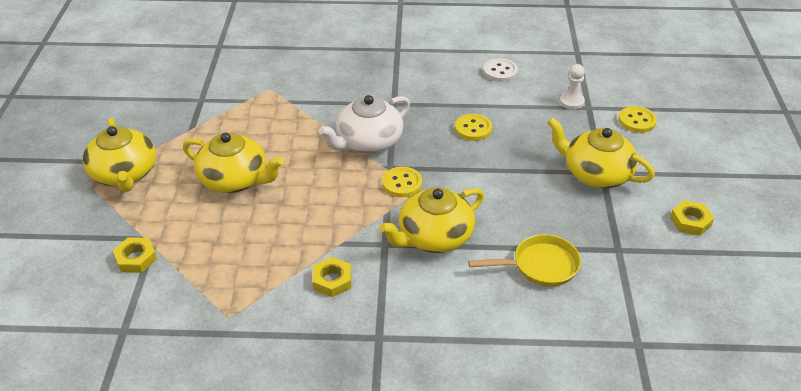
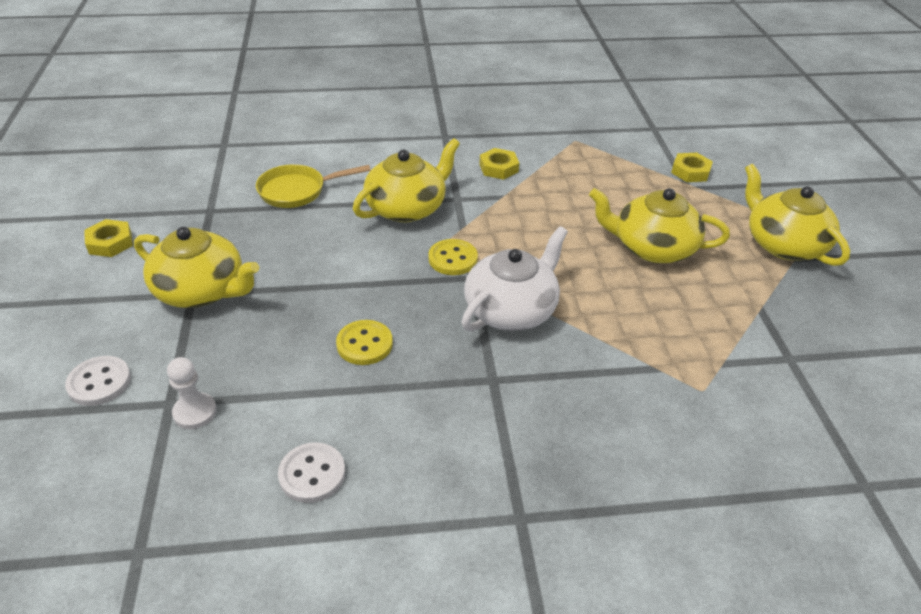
camera: 170 degrees right, 0 degrees up
(637, 121) = (99, 382): yellow button -> white button

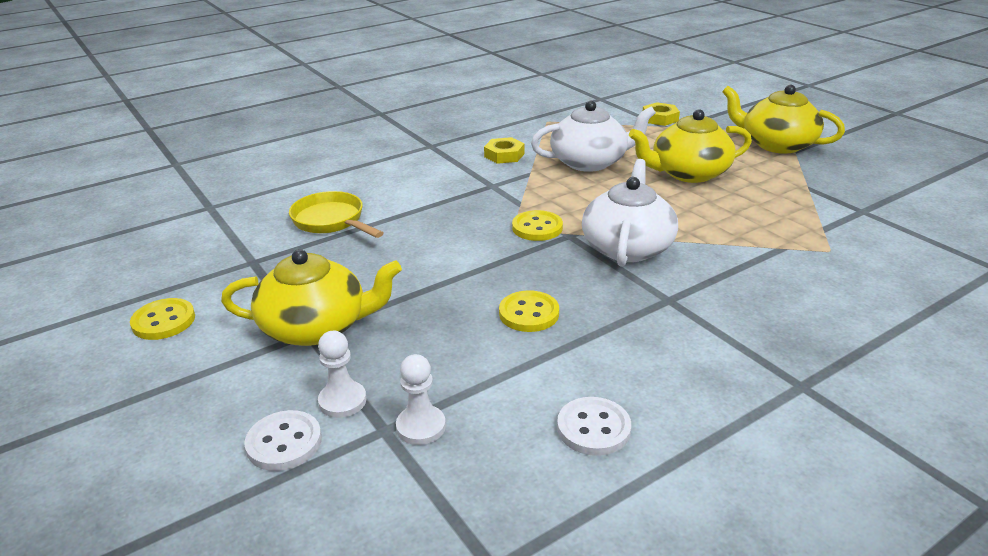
camera: 25 degrees left, 10 degrees down
(110, 243) = (163, 321): yellow nut -> yellow button
(164, 365) = (342, 401): none -> white pawn
(297, 191) = (331, 221): yellow pan -> yellow pan turned 90 degrees clockwise
(407, 208) = (454, 204): yellow teapot -> none
(569, 202) = (590, 162): none -> white teapot

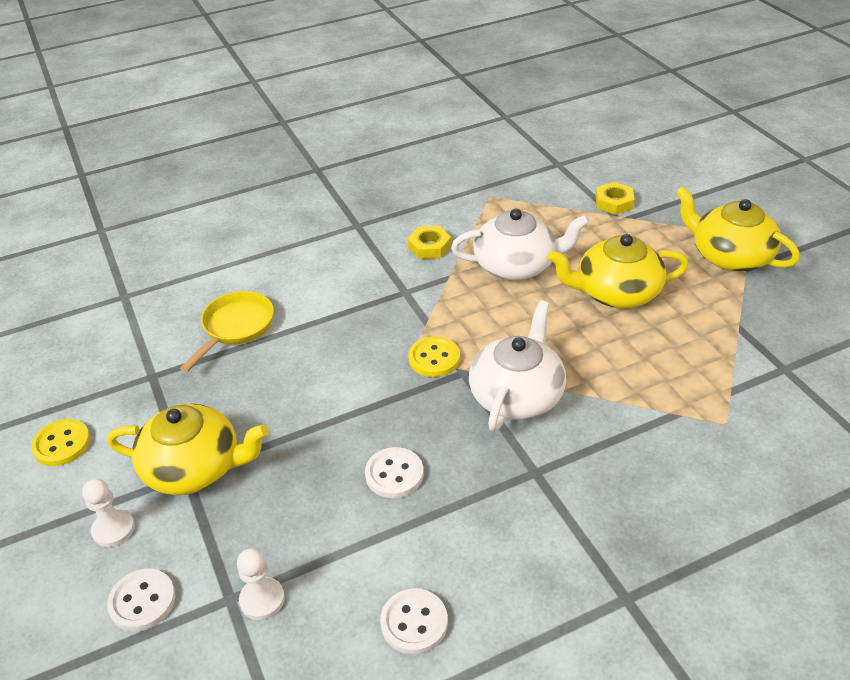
camera: 10 degrees right, 10 degrees up
(331, 221) = (235, 328): yellow pan -> yellow pan turned 60 degrees clockwise
(342, 401) = (200, 560): white pawn -> white pawn (113, 529)
(529, 313) = (394, 474): yellow button -> white button

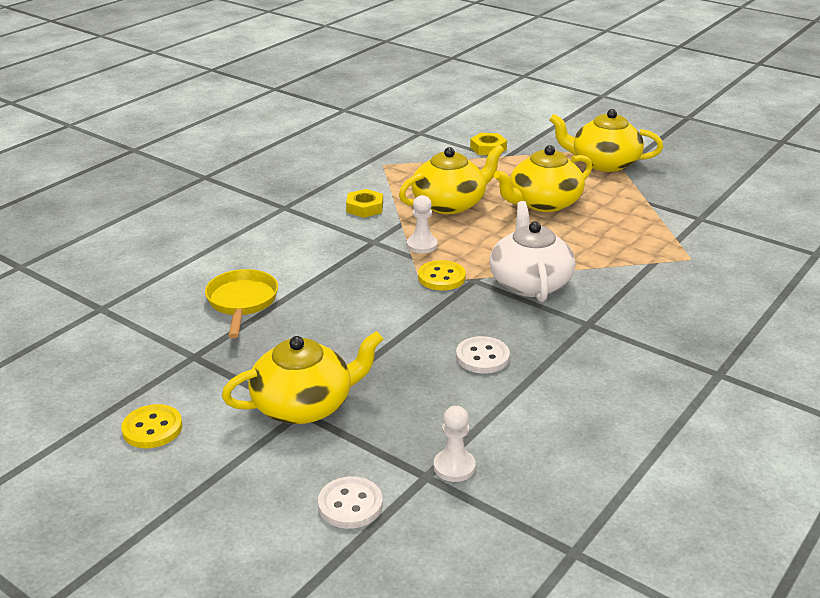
camera: 30 degrees left, 10 degrees down
(113, 529) = (271, 468): white pawn -> white pawn (422, 245)
(414, 622) = (587, 438): white button -> none
(516, 266) = (450, 204): white teapot -> yellow teapot

